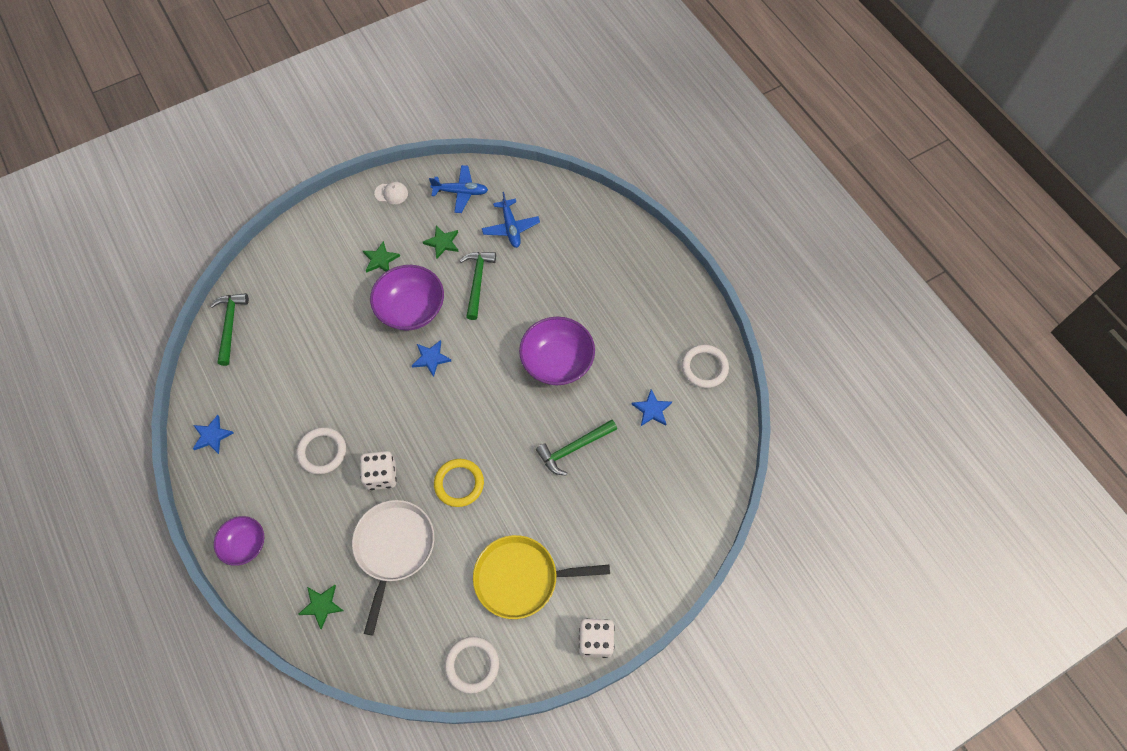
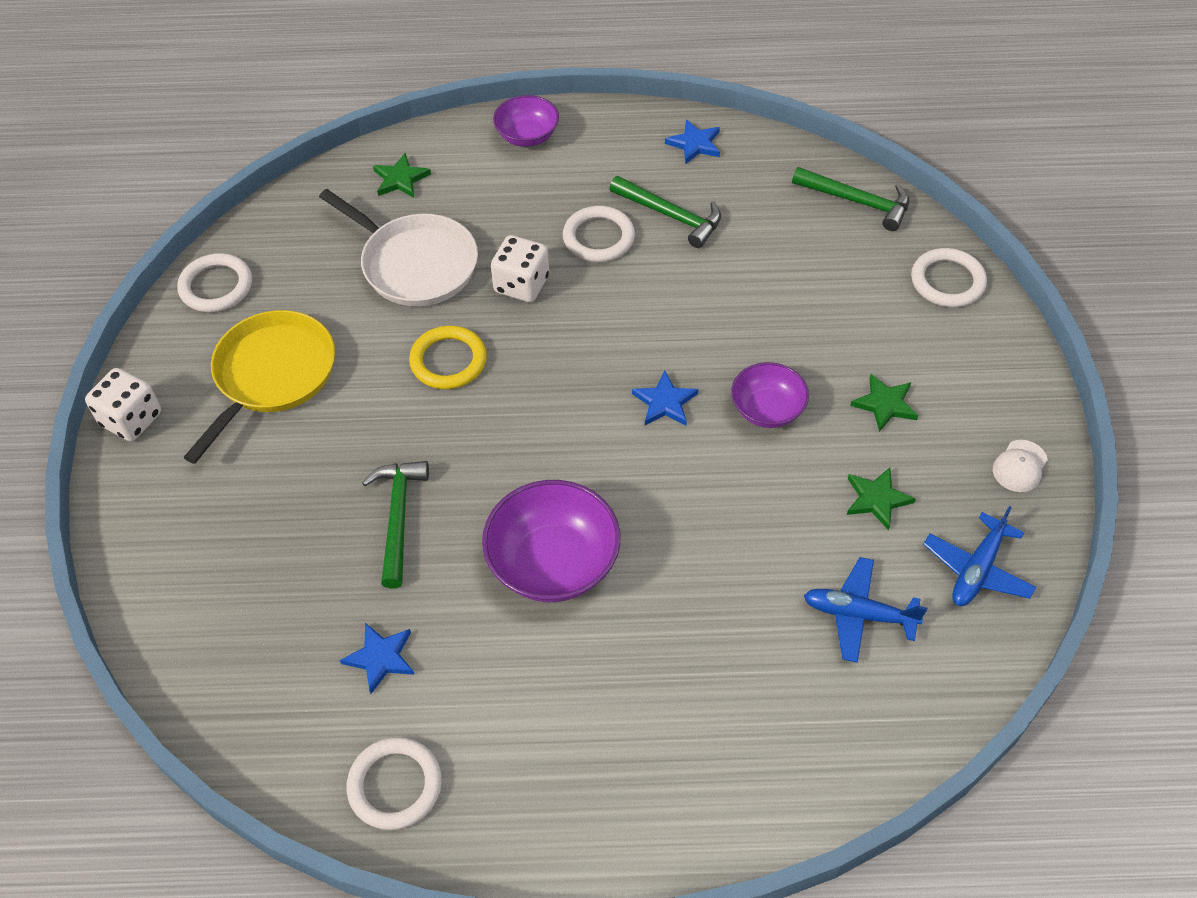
camera: 120 degrees right, 10 degrees down
(277, 260) = (947, 281): none -> white ring
(411, 309) = (767, 409): purple bowl -> purple bowl, size x0.61
(477, 281) = (770, 517): green hammer -> green hammer (671, 216)

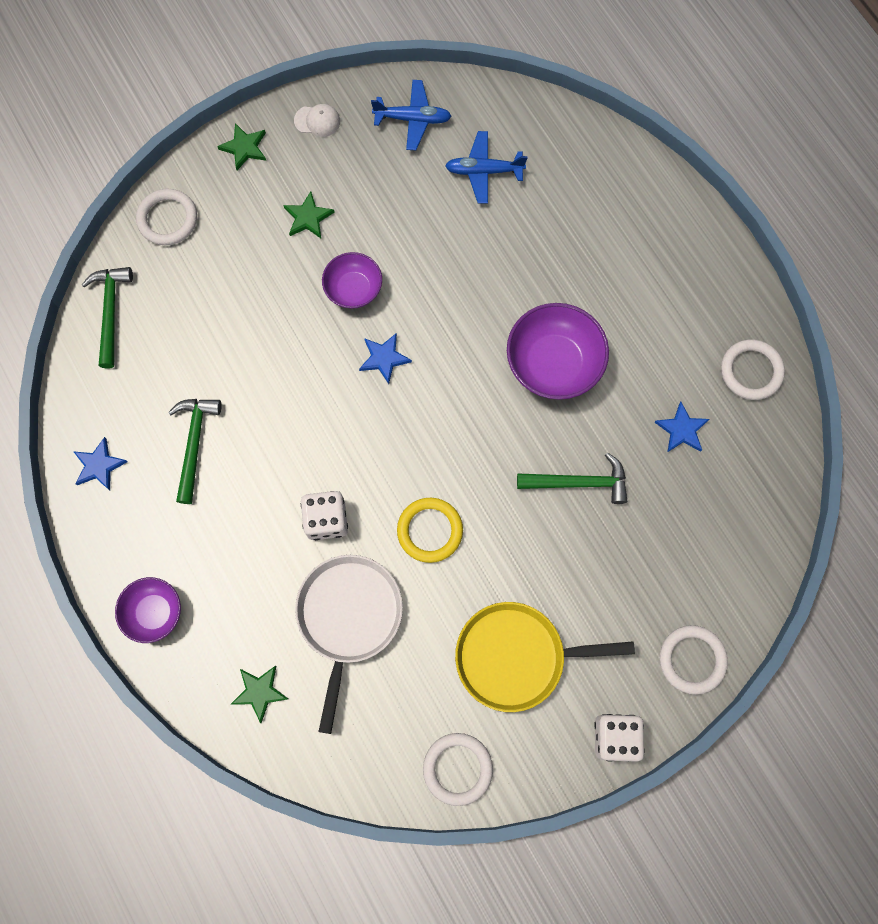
camera: 120 degrees left, 20 degrees up
(398, 517) = (579, 483): green hammer -> green hammer turned 150 degrees counterclockwise
(598, 238) = (246, 487): white ring -> white ring (692, 660)
(858, 614) = (484, 171): blue plane -> blue plane turned 105 degrees clockwise
(877, 499) = (391, 193): green star -> green star (244, 148)

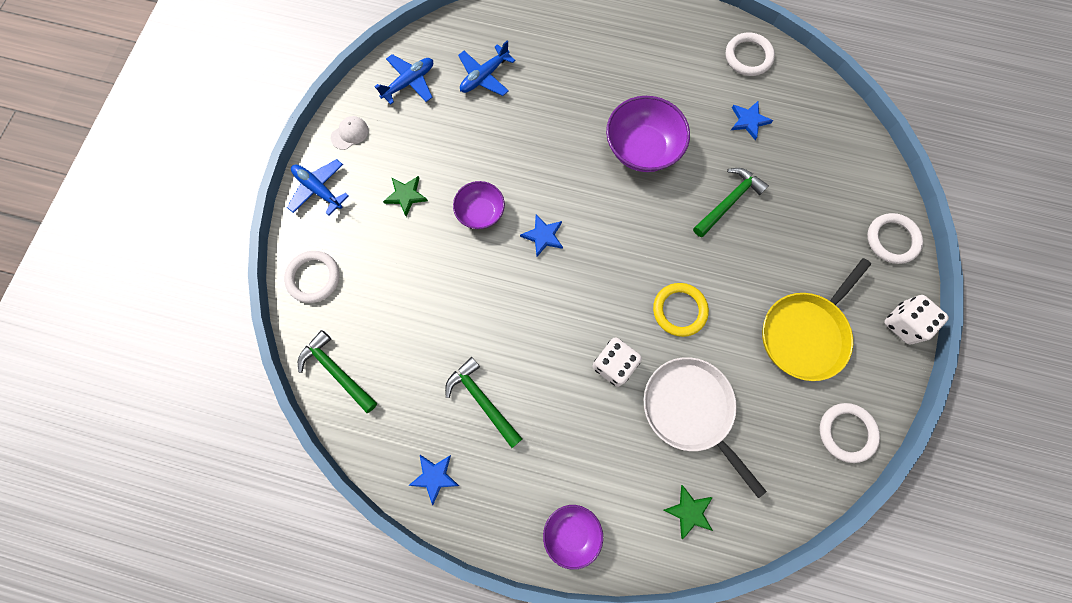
camera: 45 degrees left, 0 degrees up
(244, 148) = (319, 189): green star -> blue plane

